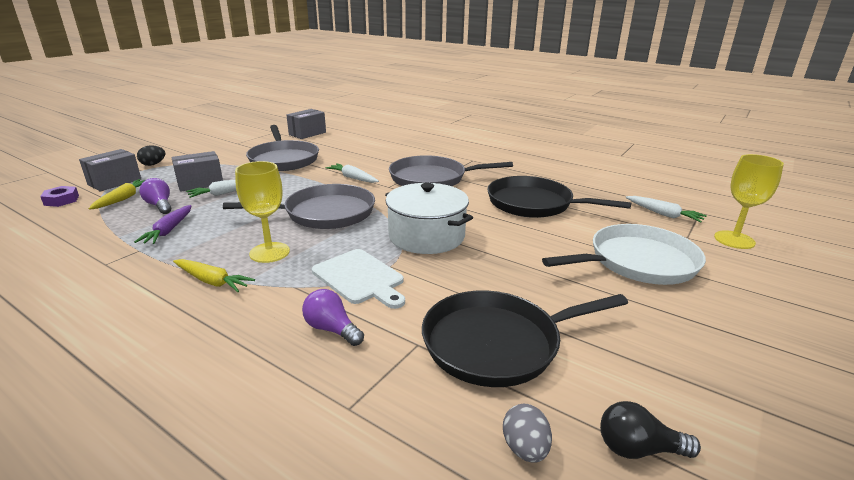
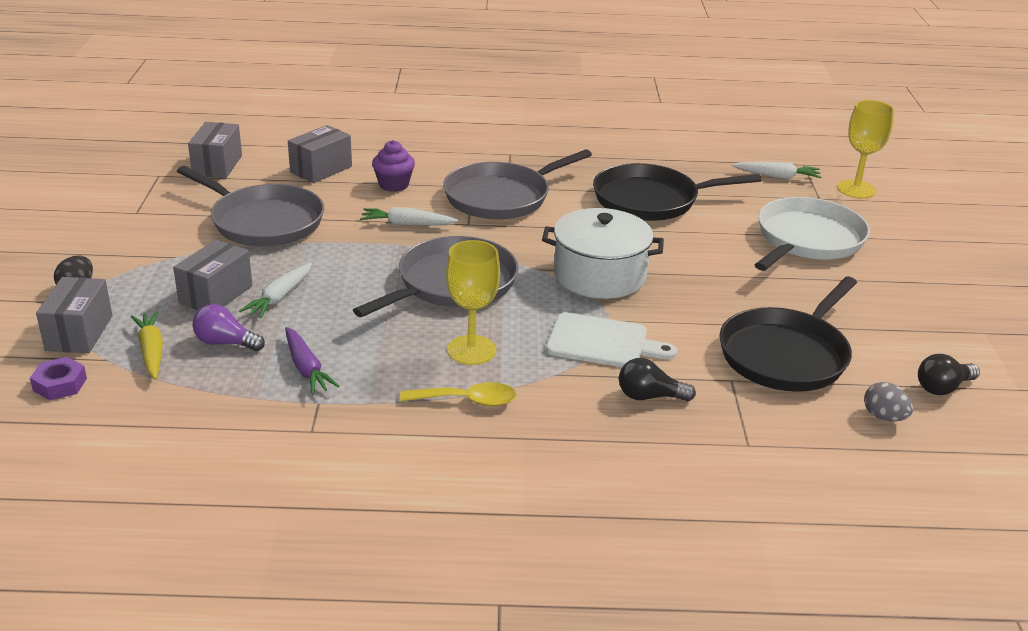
camera: 35 degrees left, 5 degrees up
(212, 281) = (467, 401): yellow carrot -> yellow spoon
(332, 329) = (649, 396): purple light bulb -> black light bulb
(353, 145) = (321, 169): none -> grey box
(379, 159) = (394, 185): none -> purple cupcake

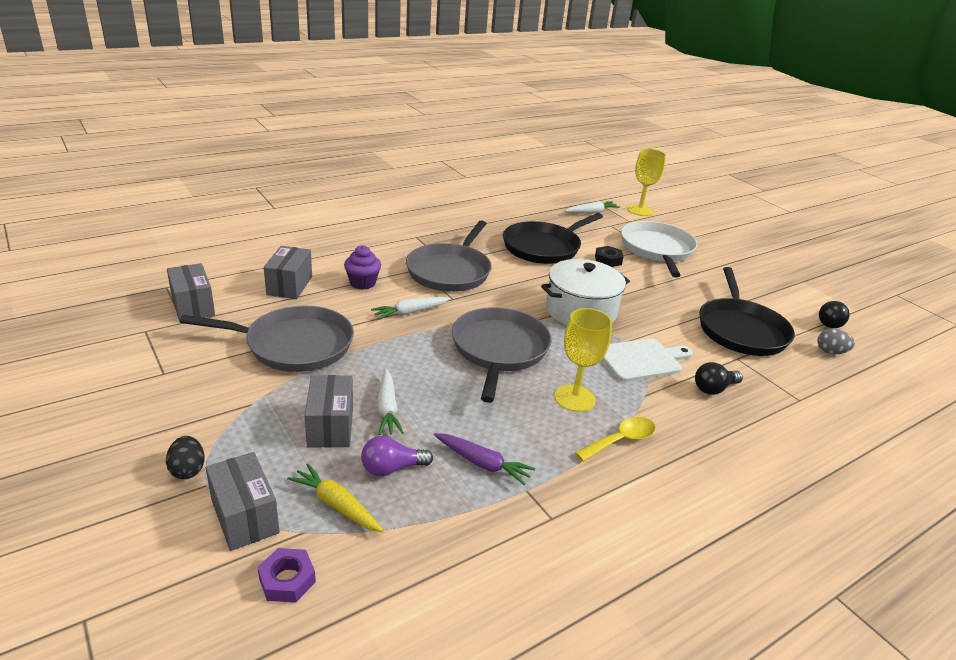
camera: 35 degrees left, 0 degrees up
(716, 234) = (608, 260): none -> black nut

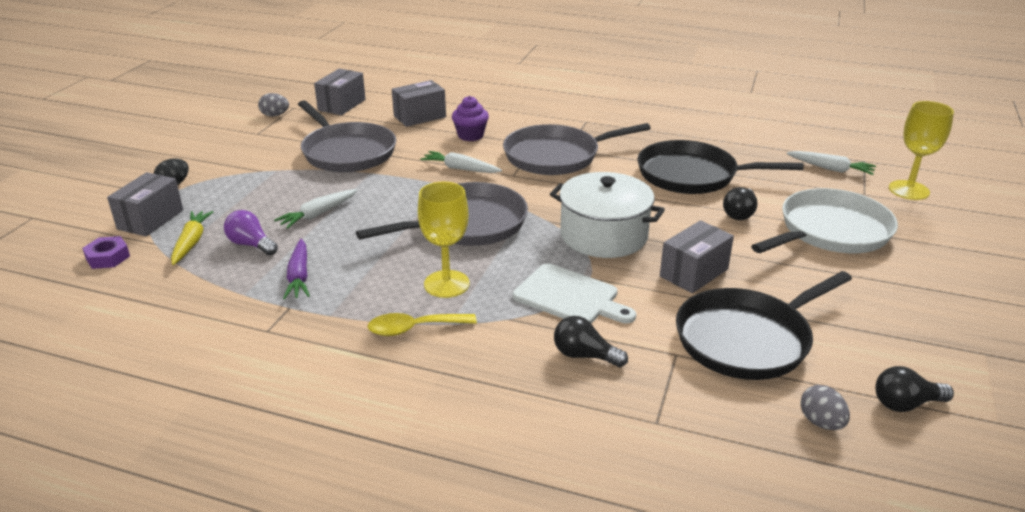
camera: 55 degrees right, 0 degrees up
(143, 347) = (275, 115): none -> grey egg
(330, 426) = (271, 204): grey box -> grey box (694, 273)
(608, 260) = (739, 213): black nut -> black light bulb
(621, 440) = (414, 328): yellow spoon -> yellow spoon turned 150 degrees clockwise

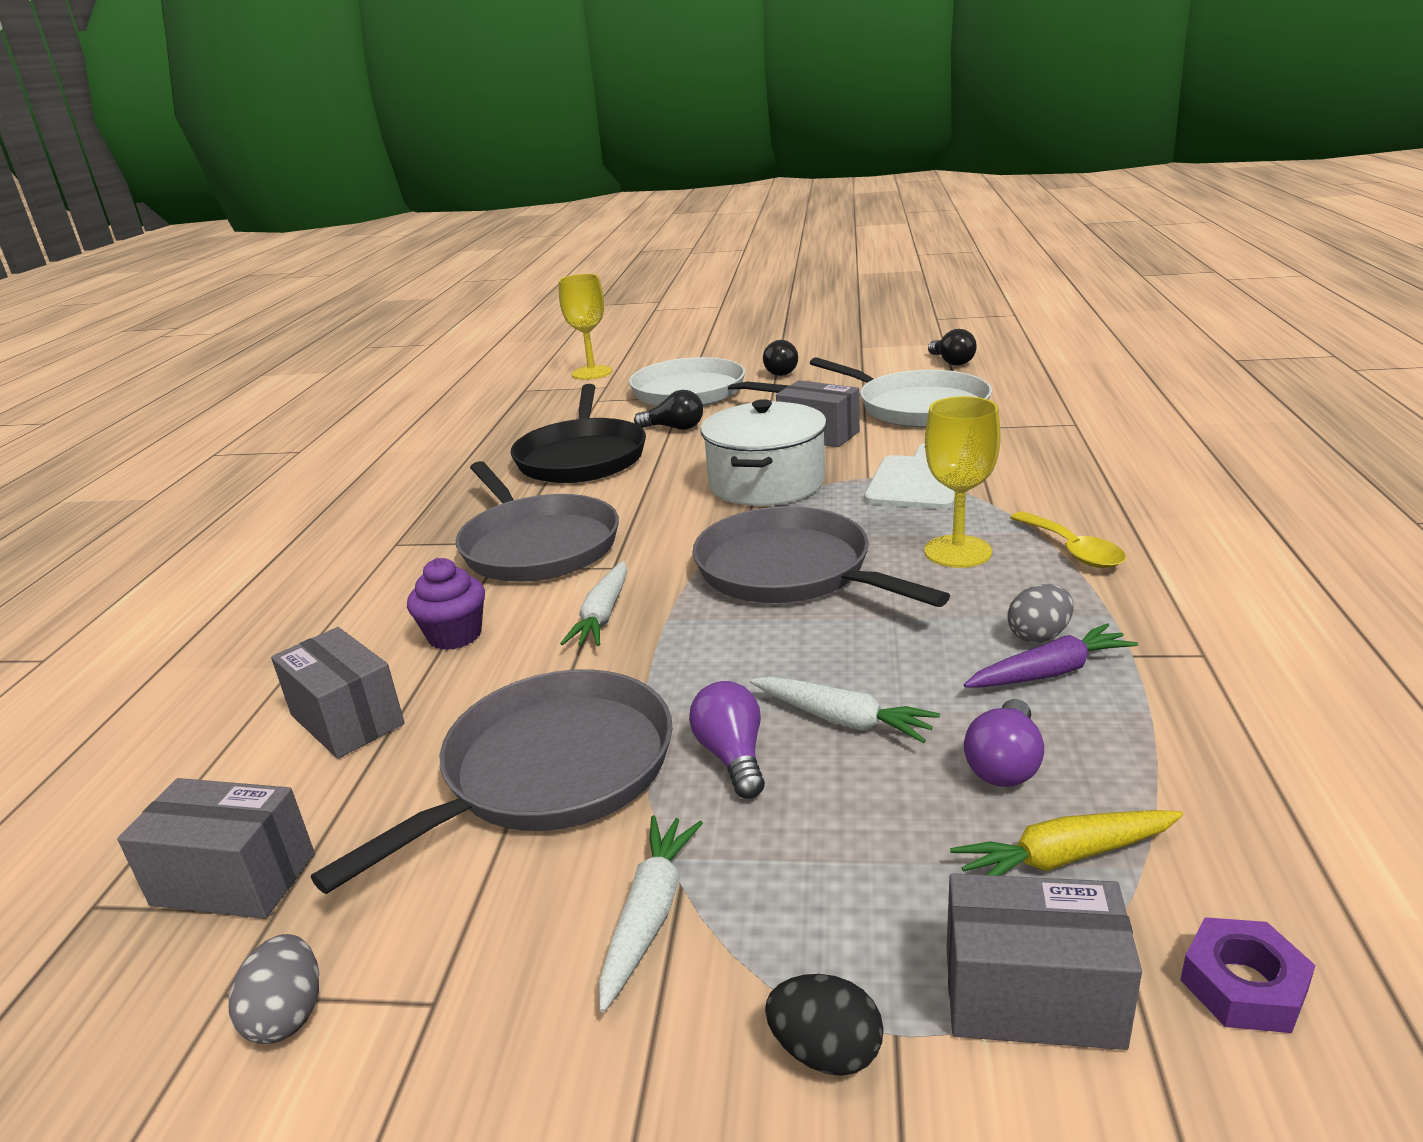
camera: 100 degrees left, 5 degrees down
(319, 187) = (732, 756): none -> purple light bulb
(584, 355) = (1016, 460): black light bulb -> black light bulb (782, 371)
(747, 339) = (917, 407): black pan -> white pan
(821, 422) = (1005, 380): grey egg -> grey egg (1039, 636)
(830, 169) = (548, 400): white carrot -> white carrot (649, 915)

